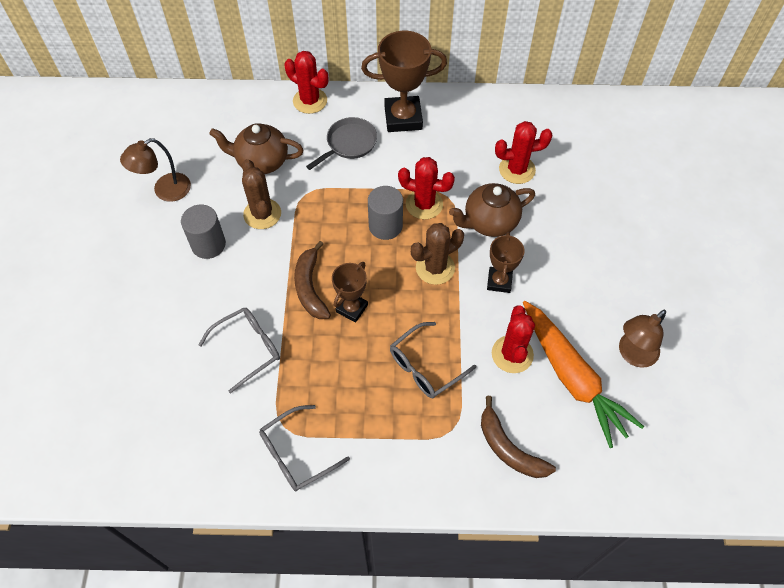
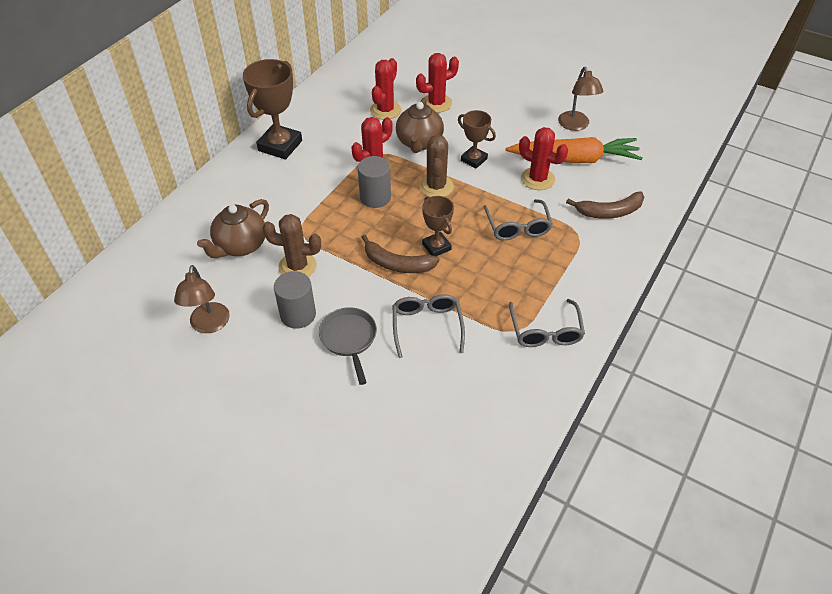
camera: 60 degrees left, 10 degrees down
(310, 101) = (206, 191): red cactus -> red cactus (436, 103)
(349, 144) = (275, 186): grey pan -> grey pan (349, 339)

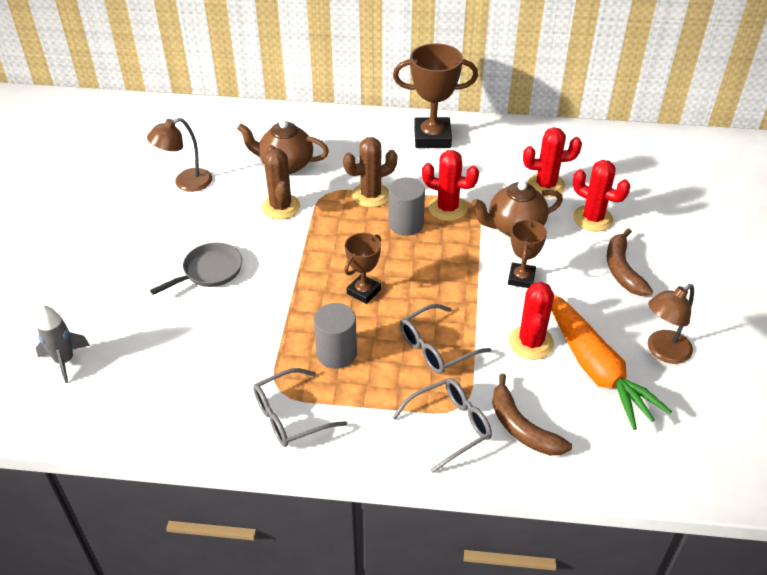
camera: 65 degrees right, 5 degrees down
(298, 314) = (222, 229): grey cylinder -> grey cylinder (336, 353)
(397, 264) = (322, 271): brown banana -> brown banana (622, 270)
(403, 479) = (65, 361): none -> grey rocket
(427, 326) = (251, 319): grey glasses -> grey glasses (450, 426)
(436, 186) = (454, 262): brown cactus -> brown cactus (371, 195)

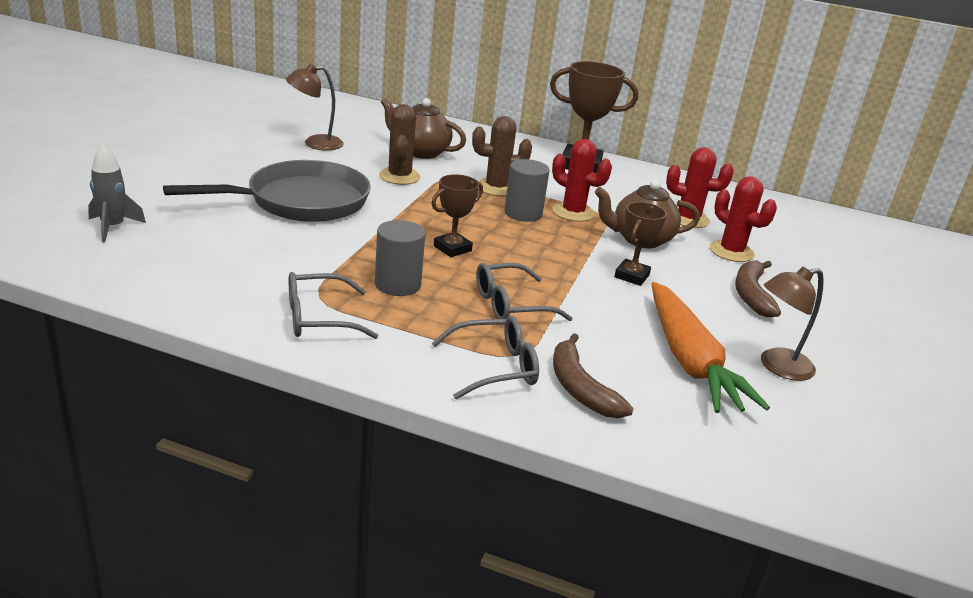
camera: 10 degrees right, 15 degrees down
(209, 271) = (300, 201): grey pan -> grey pan, size x1.87
(531, 342) = (621, 325): red cactus -> none

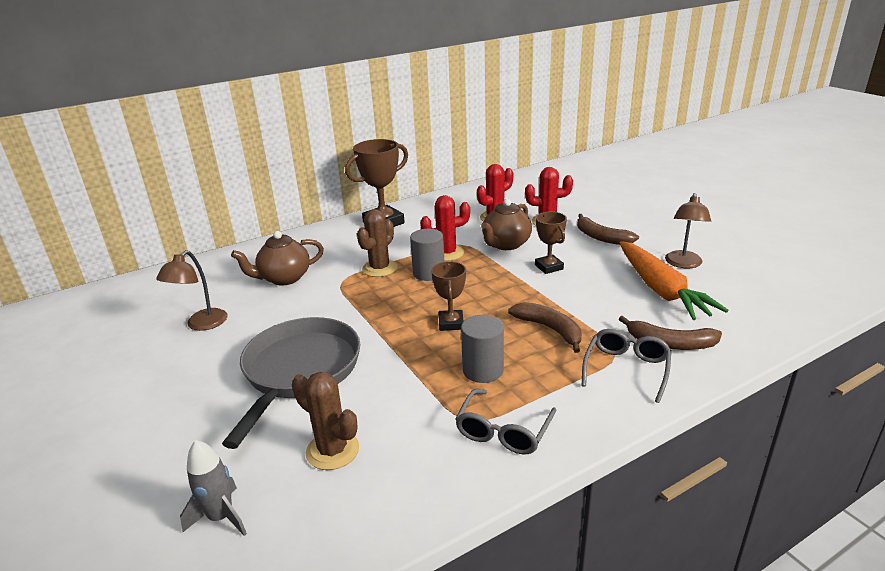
camera: 45 degrees left, 0 degrees up
(399, 176) = (313, 304): brown cactus -> brown cactus (332, 450)
(511, 305) = (550, 329): grey glasses -> brown banana
(689, 360) = (661, 289): orange carrot -> orange carrot turned 45 degrees clockwise

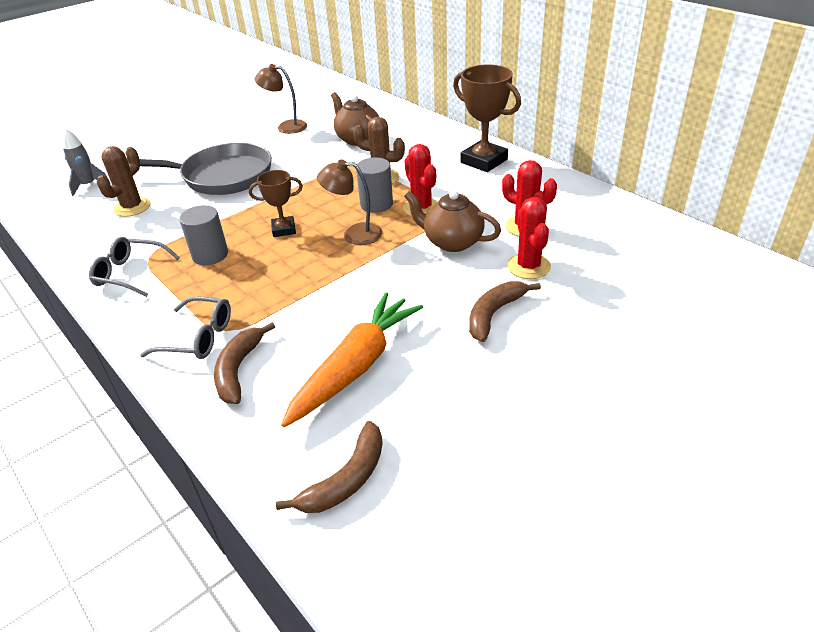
camera: 80 degrees right, 10 degrees up
(549, 267) = (401, 276): brown trophy -> none
(550, 329) = (271, 286): brown banana -> brown banana (346, 479)
(661, 289) = (356, 366): orange carrot -> orange carrot turned 150 degrees clockwise
(683, 264) = (430, 391): brown lamp -> brown lamp (354, 234)

